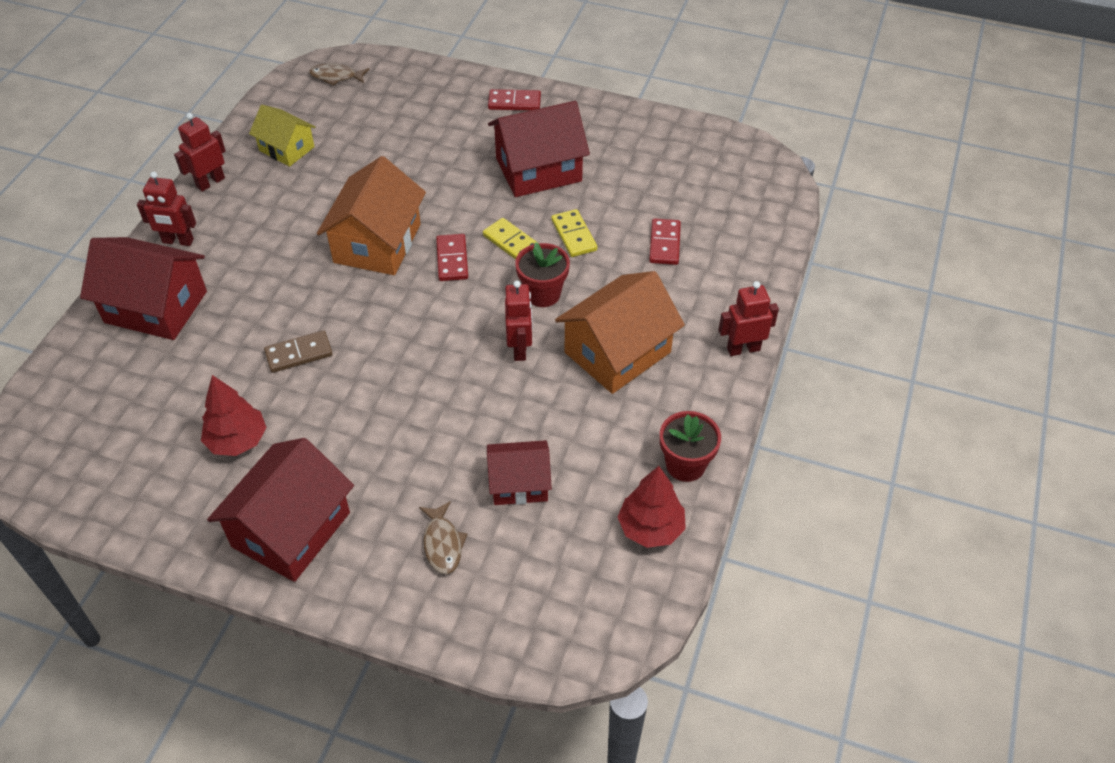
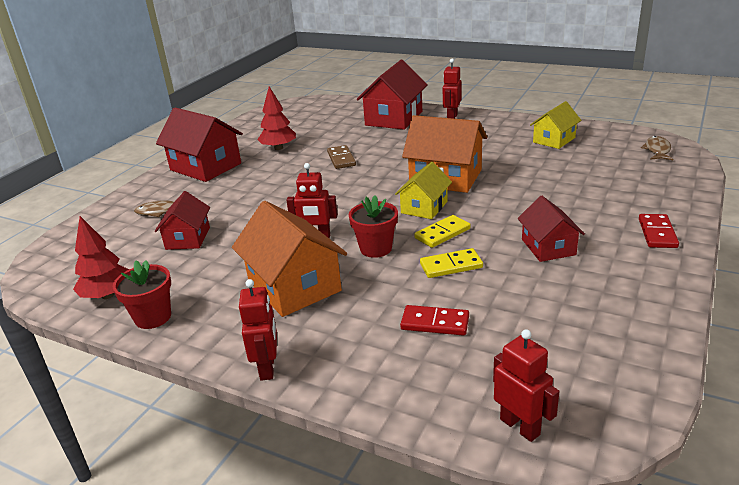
camera: 100 degrees right, 20 degrees down
(210, 182) = (511, 121): red robot -> red robot (520, 426)
(452, 259) = (424, 207): red domino -> yellow house
(538, 170) = (548, 247): red house -> red house, size x0.60

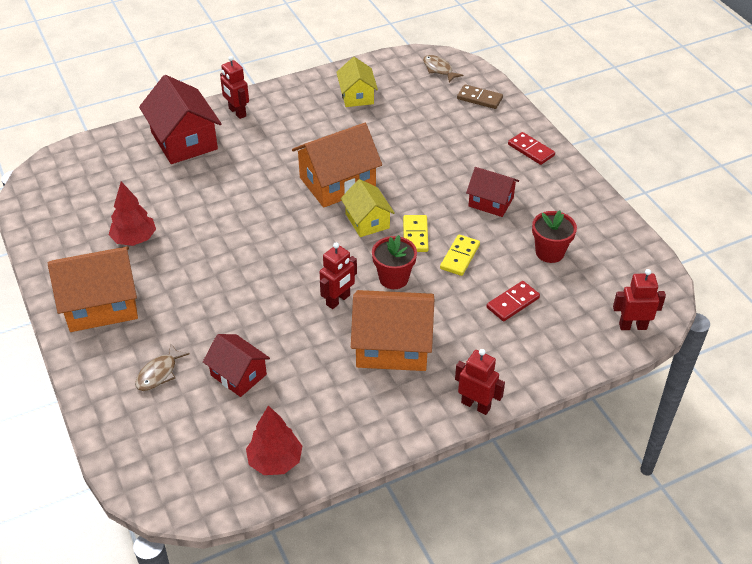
camera: 55 degrees left, 15 degrees up
(153, 317) = (344, 443): red flower pot -> red flower pot (549, 252)
(205, 167) = (101, 304): red house -> orange house
(341, 159) = (219, 215): brown domino -> brown domino (479, 98)

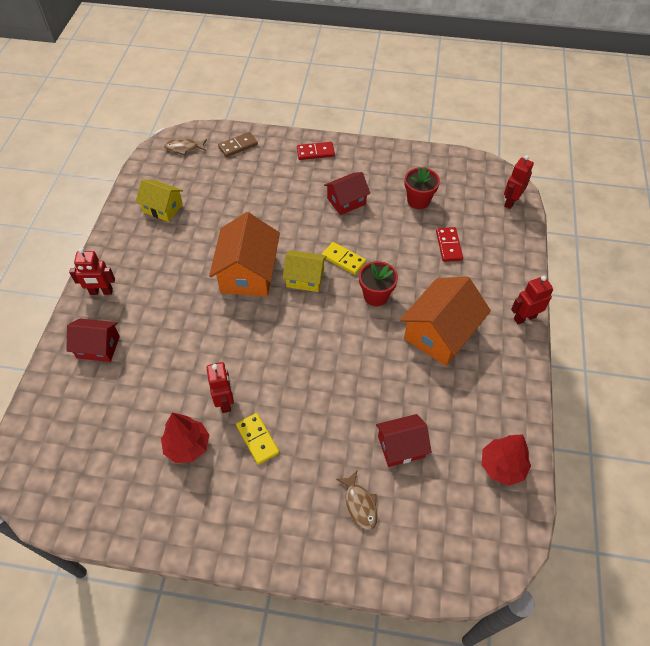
camera: 55 degrees left, 10 degrees up
(101, 304) = (246, 512): orange house -> none
(184, 141) = (98, 347): red house -> red house, size x0.60
(338, 300) = (372, 340): red robot -> red robot (225, 401)
(459, 257) = (384, 248): yellow domino -> yellow domino (257, 439)

